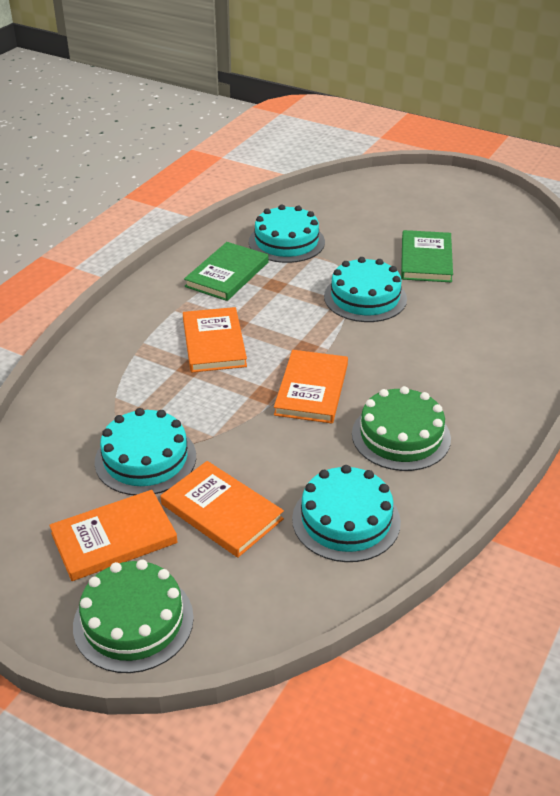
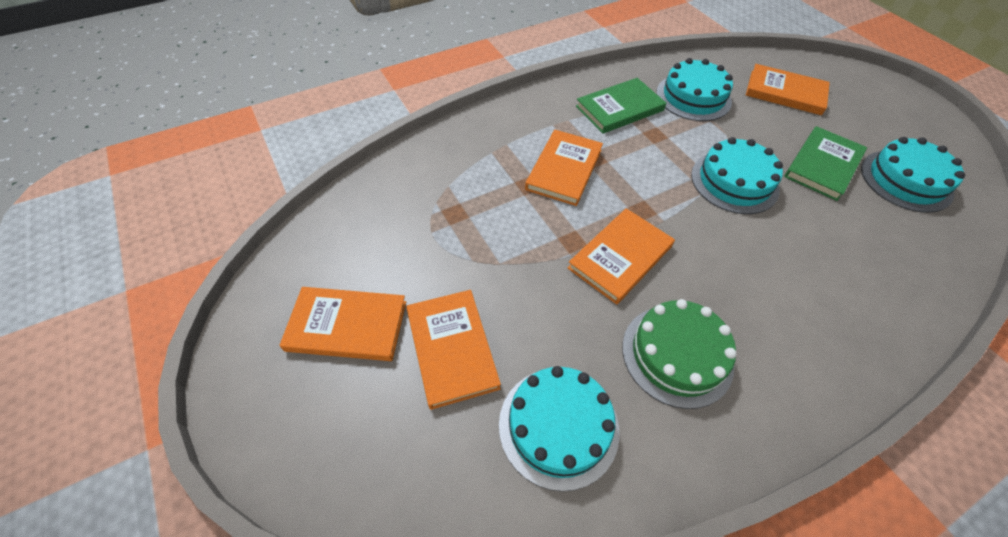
camera: 30 degrees right, 15 degrees up
(133, 621) = (297, 425): green cake -> none
(145, 459) = (429, 258): turquoise cake -> turquoise cake (906, 180)
(362, 211) = (785, 92): none -> orange book

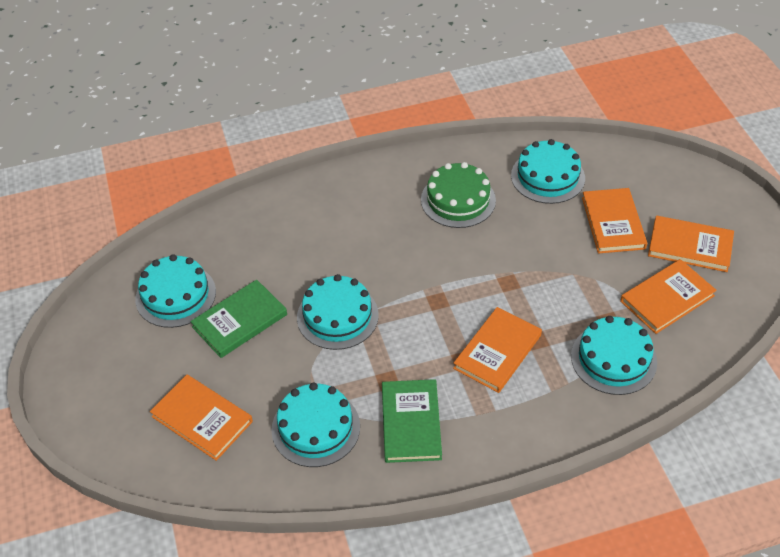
camera: 165 degrees left, 5 degrees down
(449, 177) = (613, 359): none -> turquoise cake
(619, 108) = (411, 423): green book -> green book turned 75 degrees counterclockwise
(620, 257) = (473, 265): orange book -> orange book (667, 298)

